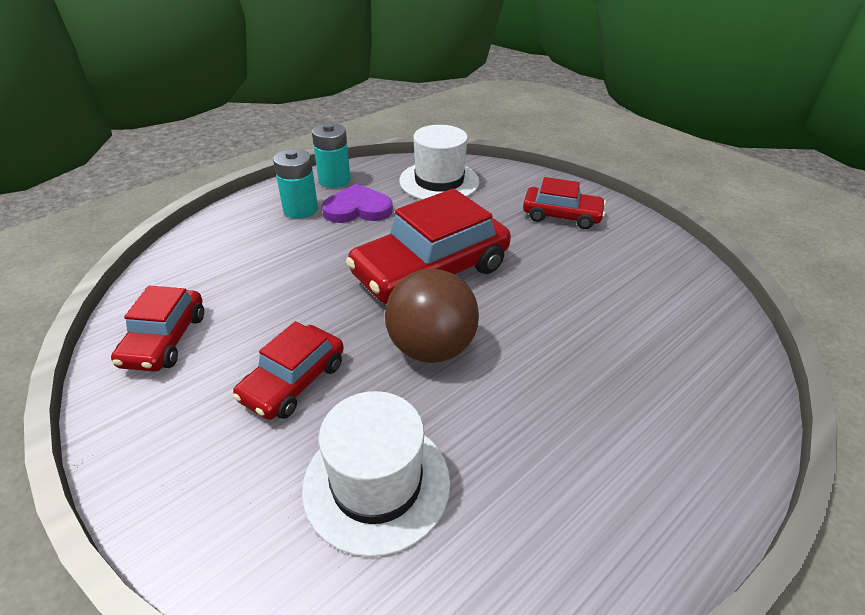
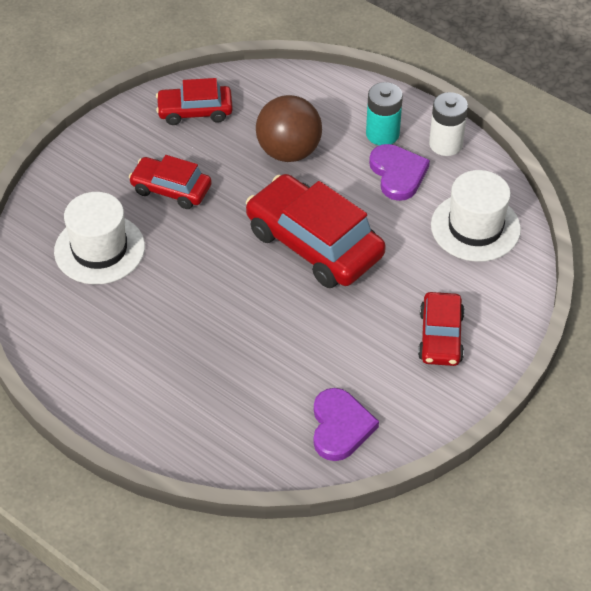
camera: 80 degrees right, 10 degrees up
(334, 180) = (445, 144): turquoise battery -> white battery
(431, 348) = (219, 258): brown ball -> brown ball (289, 151)
(676, 287) = (340, 427): none -> purple heart

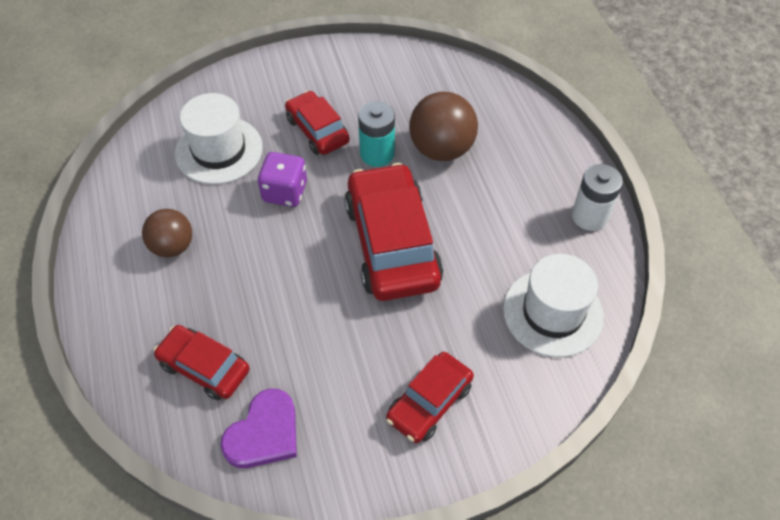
camera: 35 degrees right, 5 degrees up
(136, 343) = (172, 246): none -> brown ball
(190, 252) = (285, 192): none -> purple dice
(195, 111) = (394, 75): red car -> red car (204, 367)
(382, 134) = (537, 176): turquoise battery -> turquoise battery (377, 153)
(398, 174) = (521, 220): purple heart -> none

